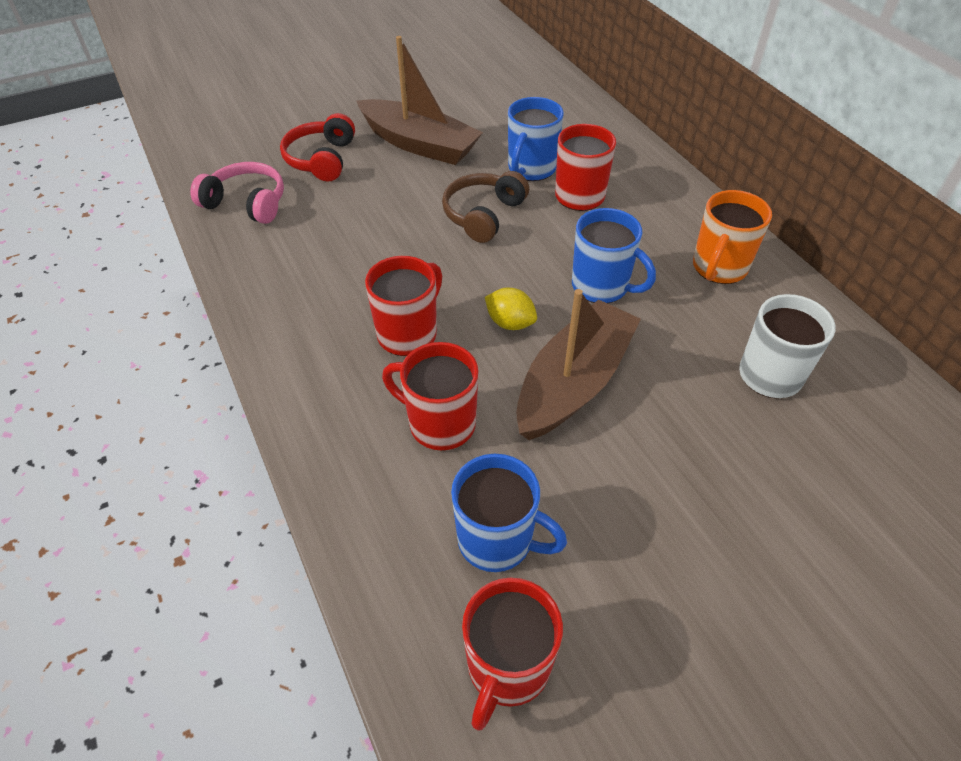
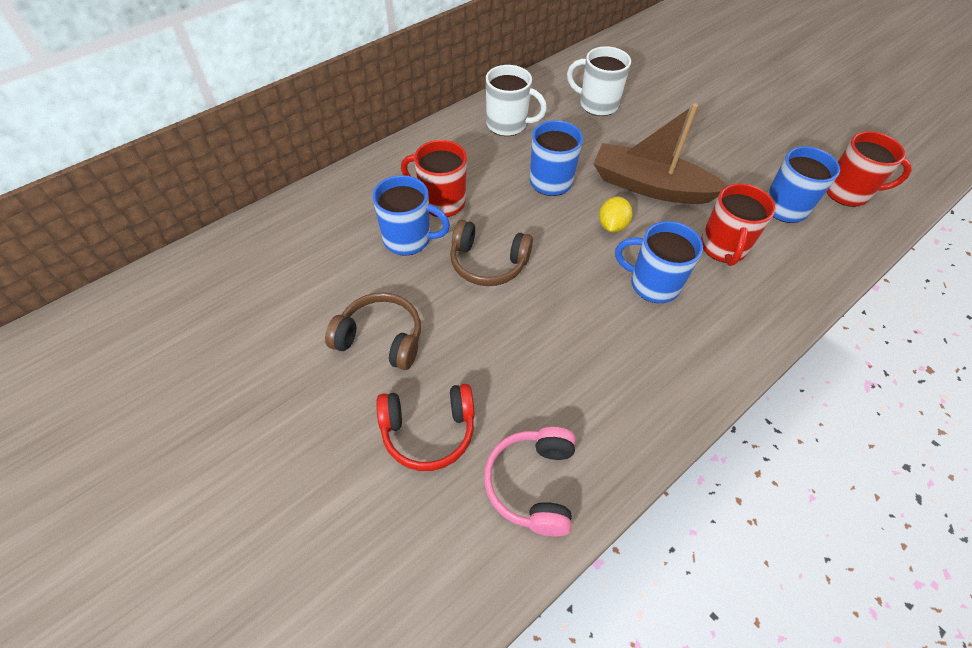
camera: 105 degrees left, 5 degrees up
(408, 334) = (653, 284): red mug -> blue mug
(419, 144) = (380, 338): brown boat -> brown headphones
(719, 268) = (507, 125): orange mug -> white mug

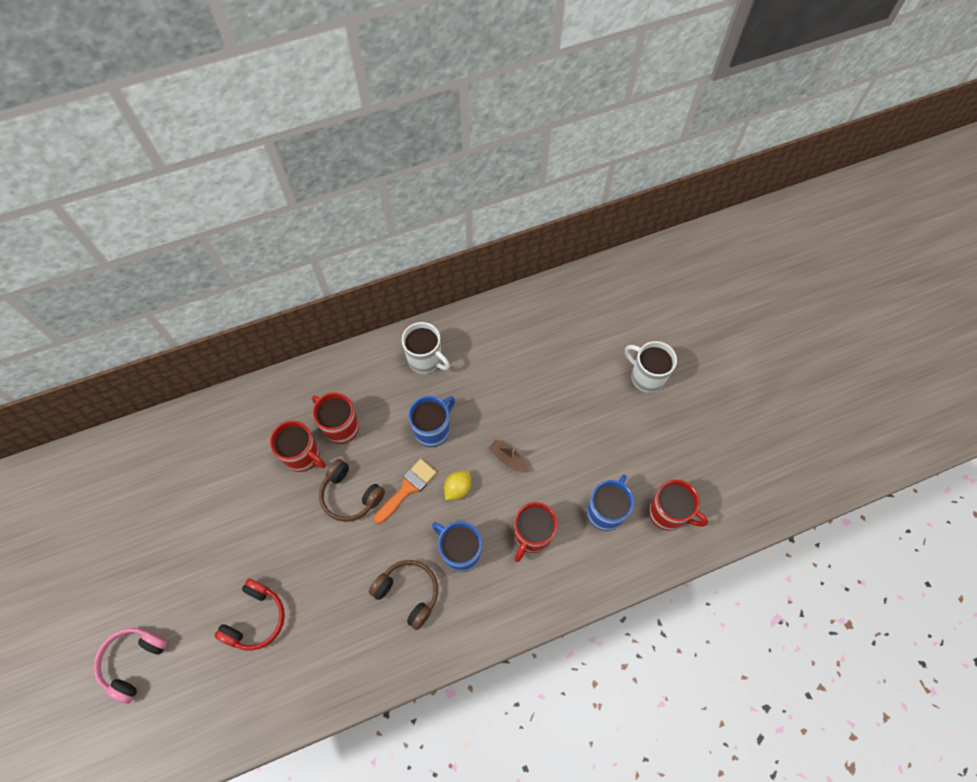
camera: 20 degrees right, 10 degrees up
(380, 338) = (252, 537): brown headphones -> brown headphones (408, 593)
(408, 239) = (303, 456): blue mug -> red mug
(428, 431) = (256, 619): red headphones -> red headphones turned 75 degrees counterclockwise
(532, 484) = (304, 678): pink headphones -> pink headphones (133, 662)
(553, 239) = (407, 488): none -> orange brush
(597, 104) = (510, 357): white mug -> white mug (646, 377)
(650, 186) = (508, 459): brown boat -> brown boat, size x0.44

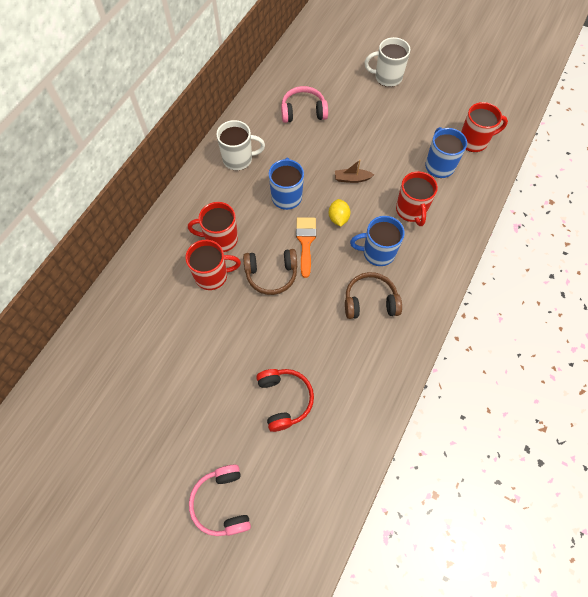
camera: 40 degrees left, 0 degrees up
(528, 354) = (303, 111): none -> pink headphones

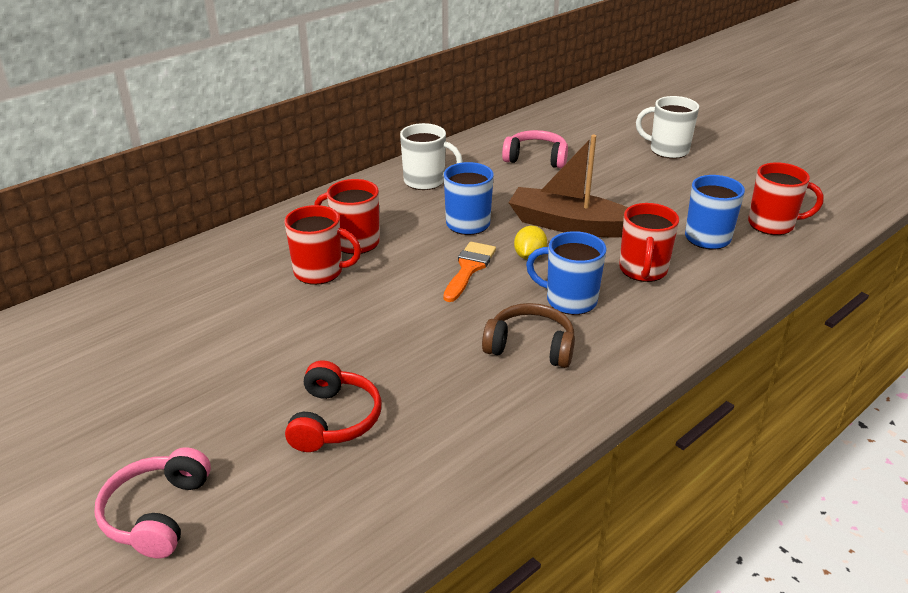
camera: 20 degrees right, 30 degrees down
(271, 274) = (401, 288): brown headphones -> none
(352, 179) = (570, 225): brown boat -> brown boat, size x2.29

